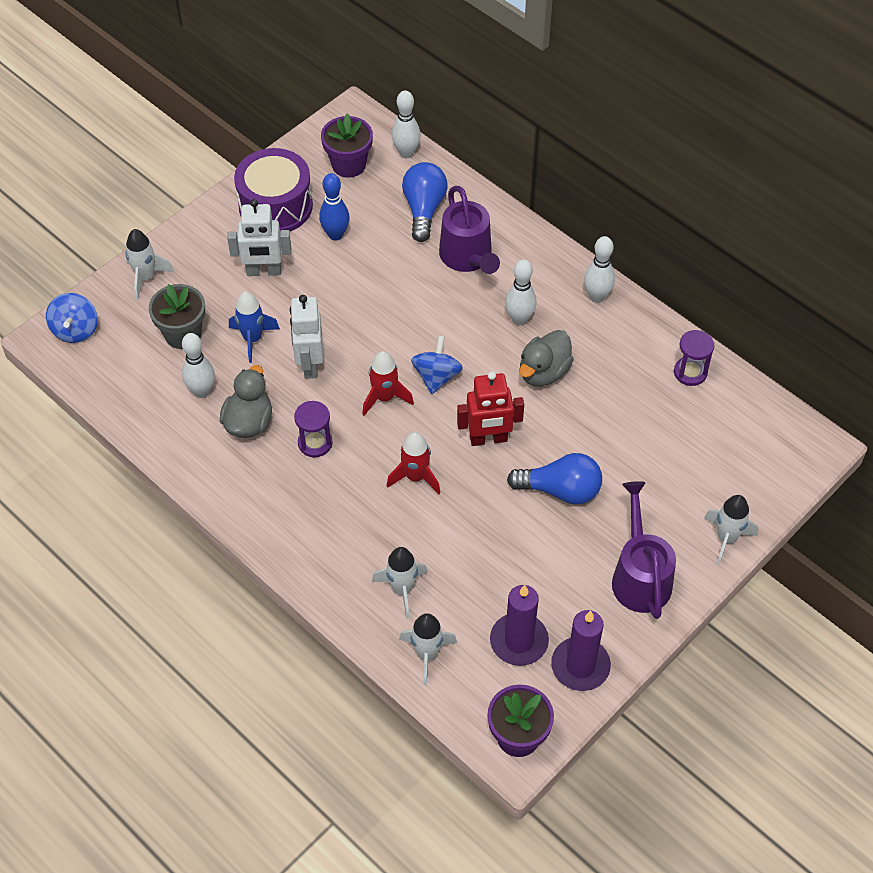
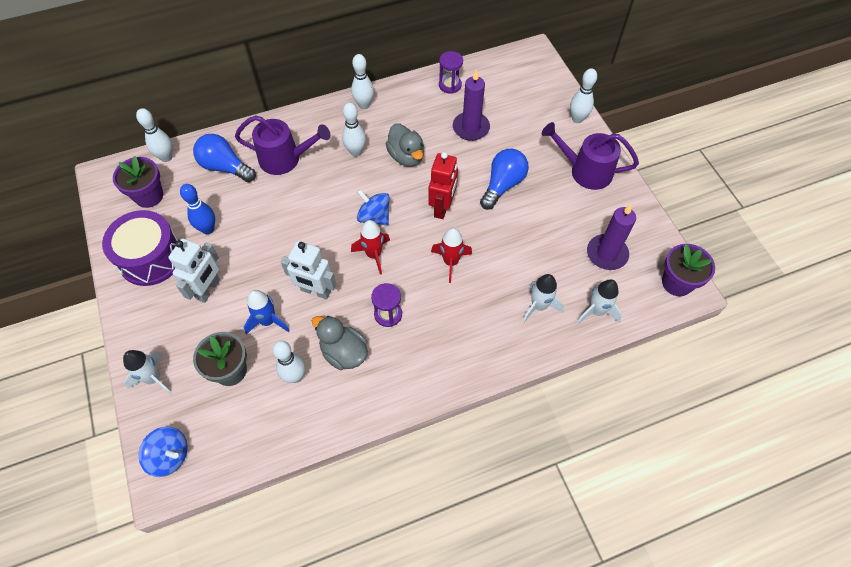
camera: 65 degrees left, 5 degrees up
(580, 666) = (637, 228): purple candle -> purple candle (471, 128)
(726, 538) = (577, 119): white rocket -> white bowling pin

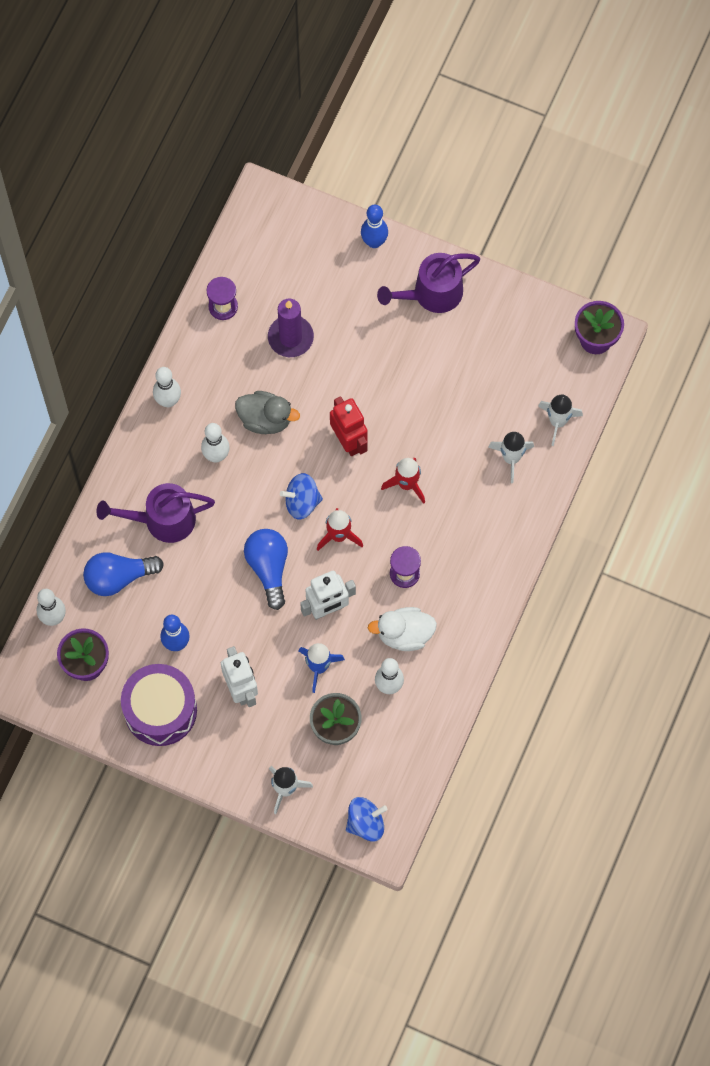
camera: 45 degrees left, 10 degrees up
(285, 159) = (162, 520): purple watering can -> purple watering can turned 150 degrees counterclockwise
(344, 352) = (404, 634): grey duck -> white duck
(502, 185) = (376, 372): blue light bulb -> blue light bulb (268, 568)
(577, 119) = (374, 242): white bowling pin -> blue bowling pin
(606, 254) = (520, 362): purple candle -> none

